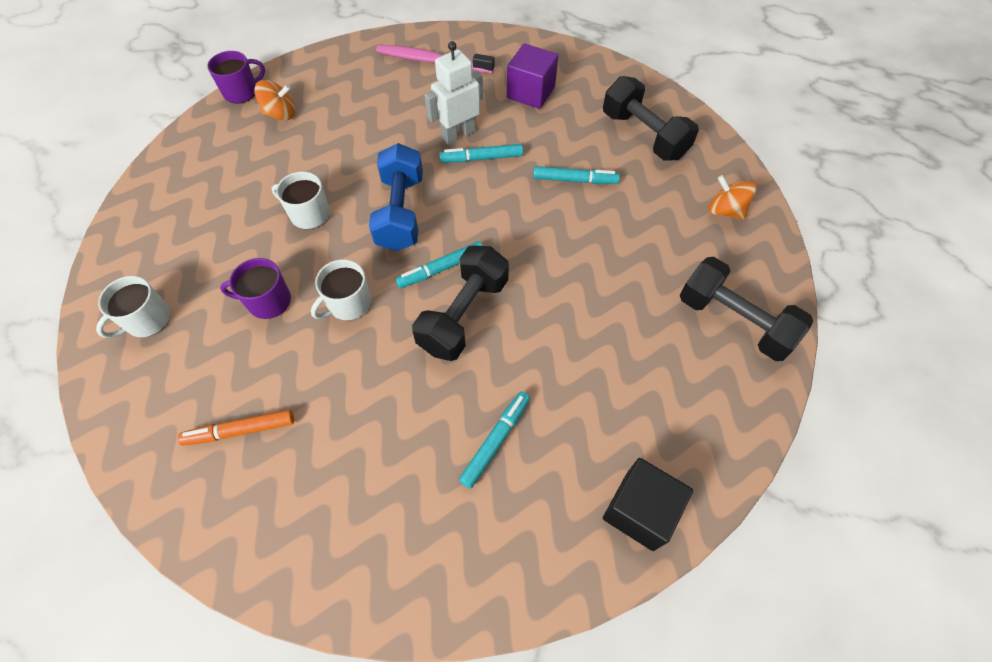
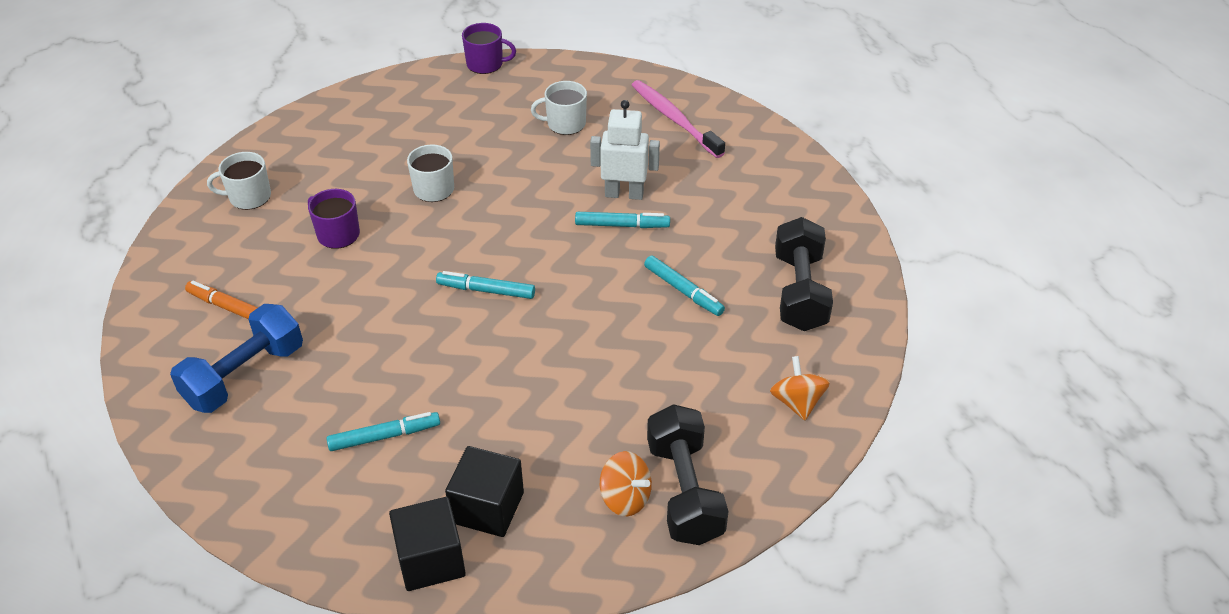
camera: 40 degrees right, 15 degrees down
(280, 114) = (496, 98): orange spinning top -> orange spinning top (625, 498)
(348, 303) = (390, 272): white mug -> white mug (565, 124)
(400, 212) = (504, 229): blue dumbbell -> blue dumbbell (244, 375)
(464, 315) = (464, 335): black dumbbell -> none
(482, 158) = (621, 225): turquoise marker -> turquoise marker turned 150 degrees clockwise
(531, 92) = (734, 194): purple cube -> none
(631, 436) = (487, 508): none -> black cube

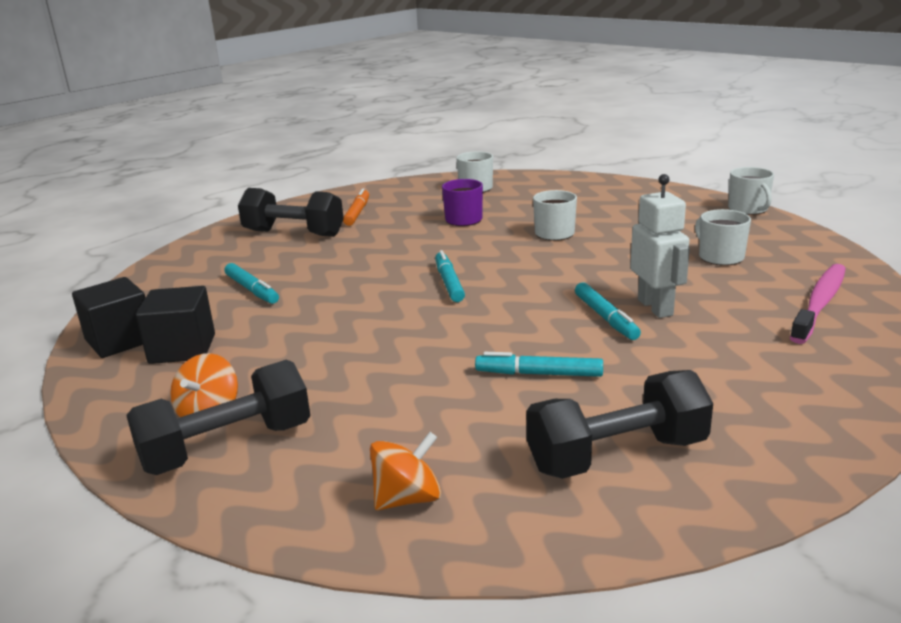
camera: 70 degrees right, 20 degrees down
(244, 375) = (294, 233): blue dumbbell -> black dumbbell
(486, 64) = (748, 209): purple mug -> white mug
(683, 290) = (540, 374): turquoise marker -> turquoise marker turned 75 degrees clockwise

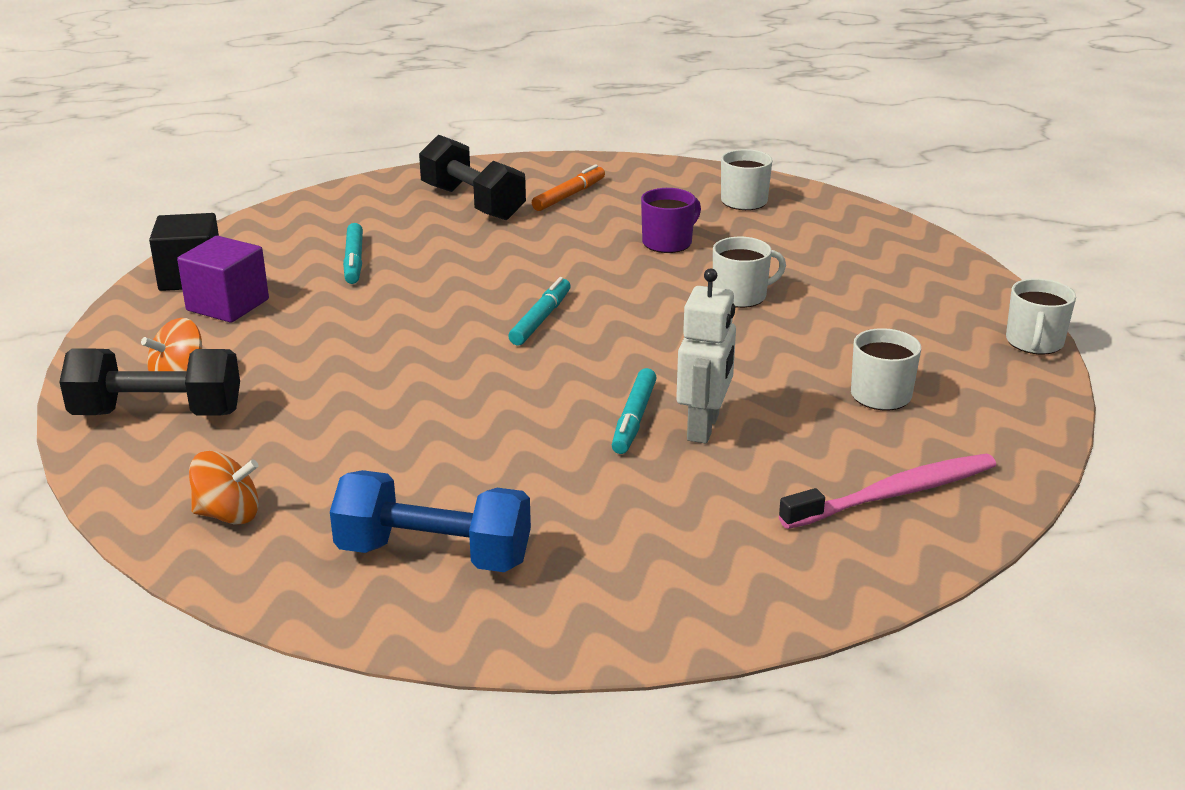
camera: 30 degrees right, 5 degrees up
(182, 349) = (228, 305): black cube -> purple cube
(540, 374) = (482, 452): turquoise marker -> none
(617, 455) = (434, 555): black dumbbell -> blue dumbbell

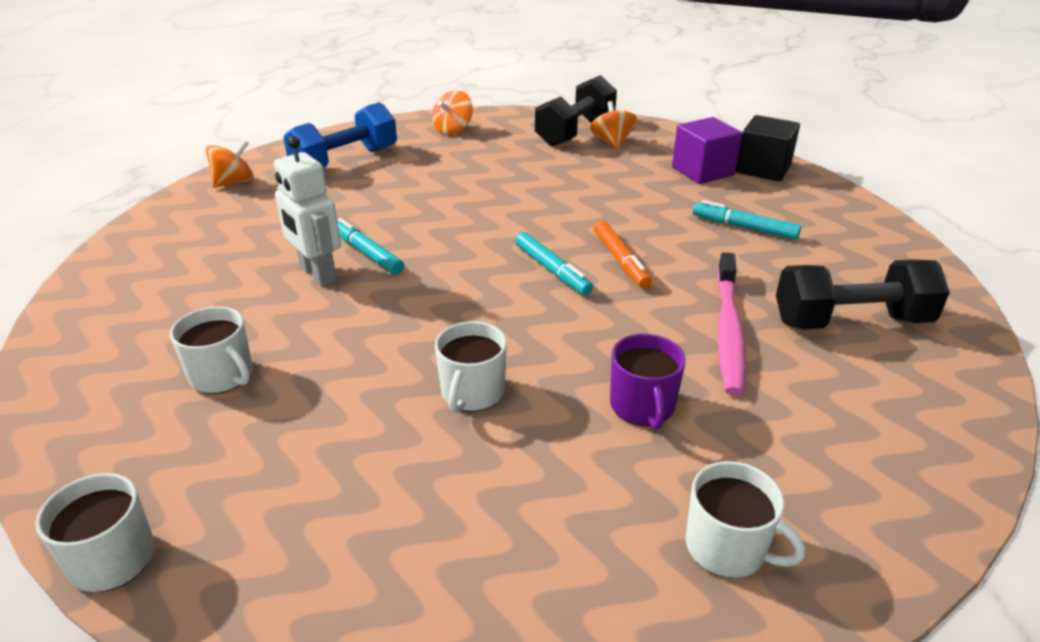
camera: 125 degrees right, 5 degrees up
(568, 196) = (838, 393): orange marker -> orange marker (620, 260)
(603, 614) = (234, 182): none -> orange spinning top
(894, 494) = (135, 308): pink toothbrush -> pink toothbrush (728, 330)

